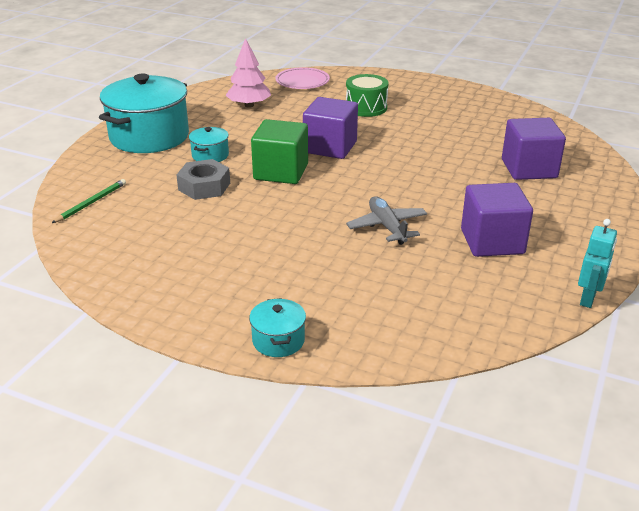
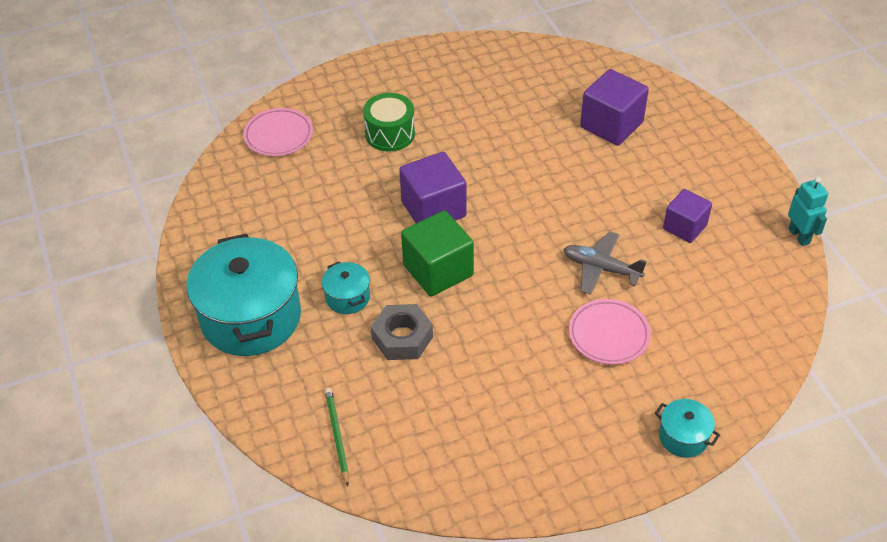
camera: 45 degrees left, 15 degrees up
(249, 105) = (278, 205): pink tree -> none
(329, 259) = (608, 335): none -> pink plate
(492, 241) = (684, 227): purple cube -> purple cube, size x0.65

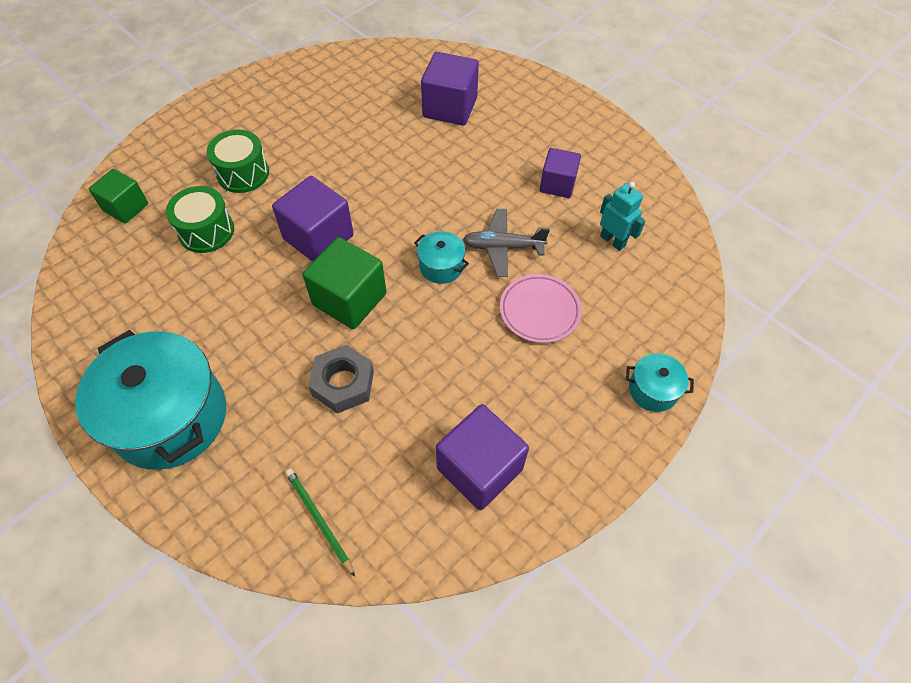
camera: 25 degrees left, 10 degrees up
(278, 135) = (126, 207): pink plate -> green cube
(338, 175) = (206, 231): none -> green drum
(347, 297) = (268, 359): turquoise pot -> turquoise pot (441, 266)
(489, 445) = (479, 468): none -> purple cube
(799, 236) = (656, 163): turquoise robot -> turquoise robot (613, 241)

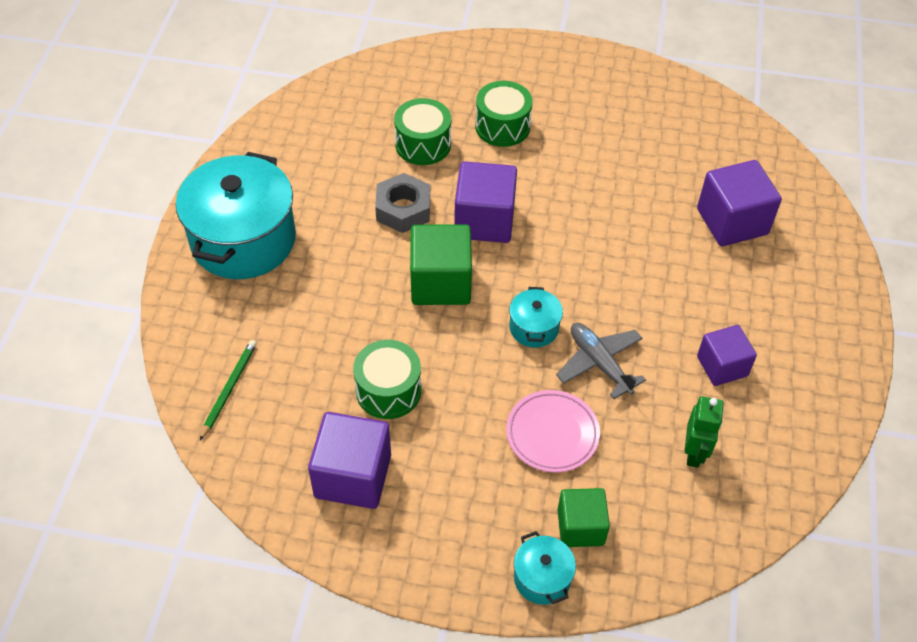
camera: 55 degrees right, 5 degrees down
(126, 207) = (400, 80): green cube -> green cube (580, 527)
(343, 383) = (357, 330): grey nut -> grey nut (403, 209)
(419, 395) = (388, 390): none -> green drum
(613, 241) = (694, 453): turquoise robot -> green robot

